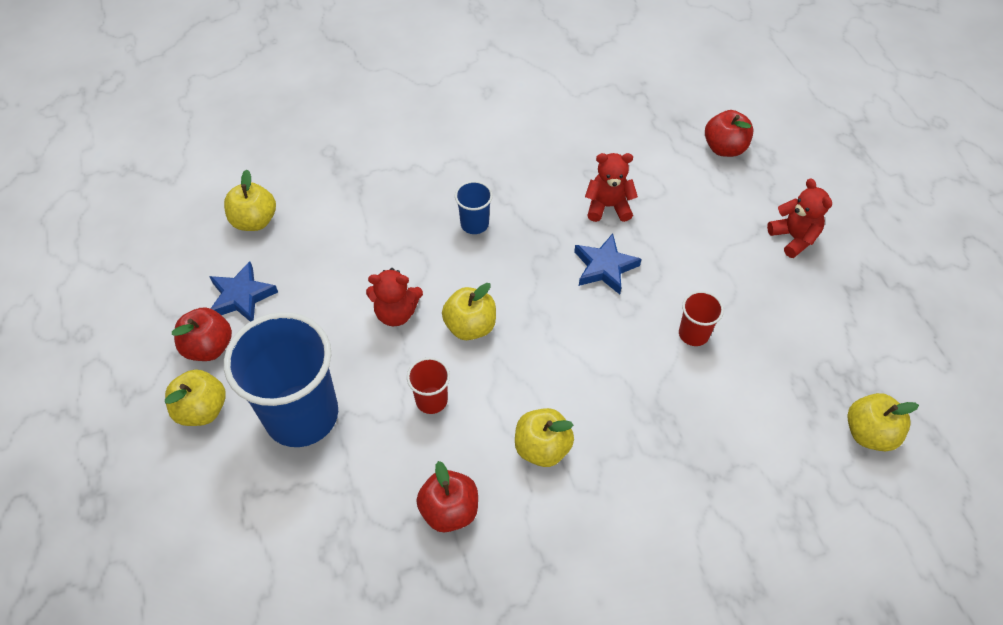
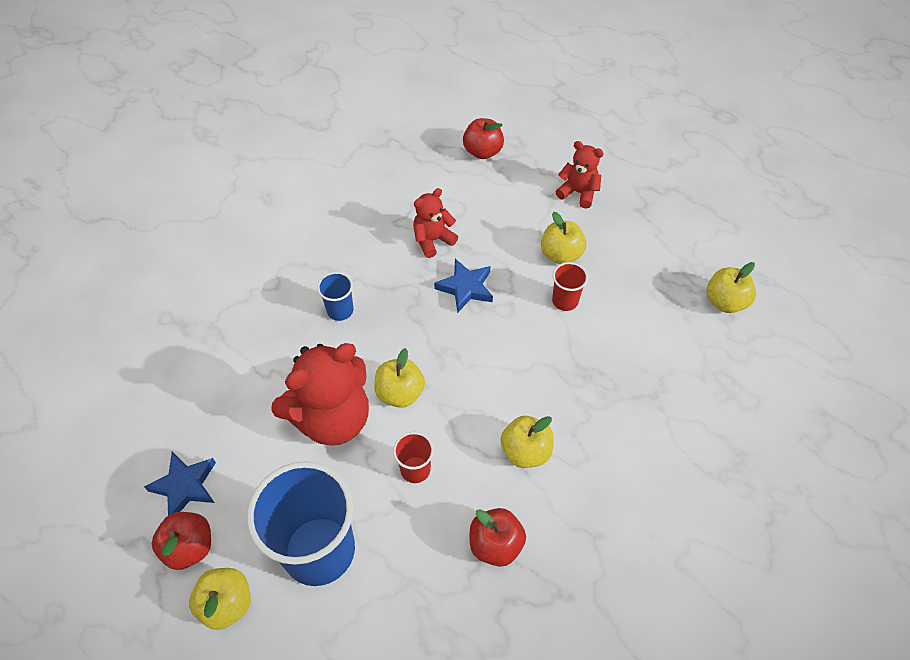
camera: 35 degrees left, 0 degrees up
(254, 221) = (144, 415): yellow apple -> yellow apple (561, 254)
(396, 313) = (332, 418): red teddy bear -> red teddy bear, size x1.87

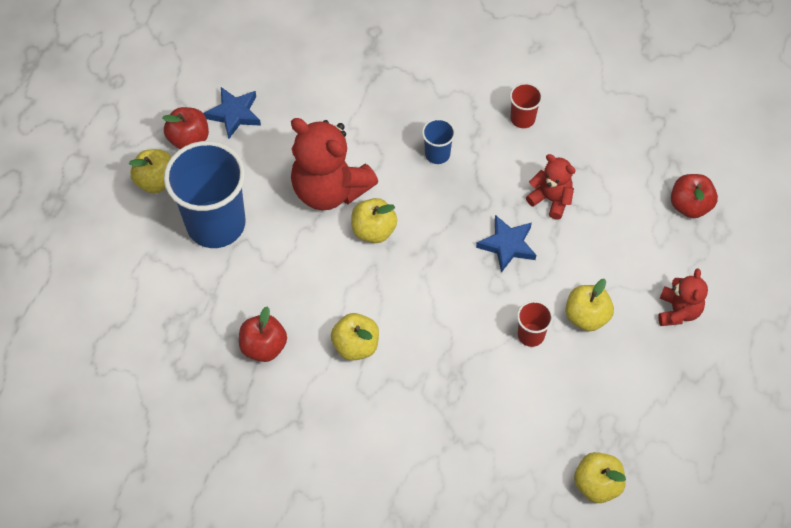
camera: 70 degrees right, 5 degrees up
(415, 469) = (307, 266): red cup -> red cup (522, 118)

